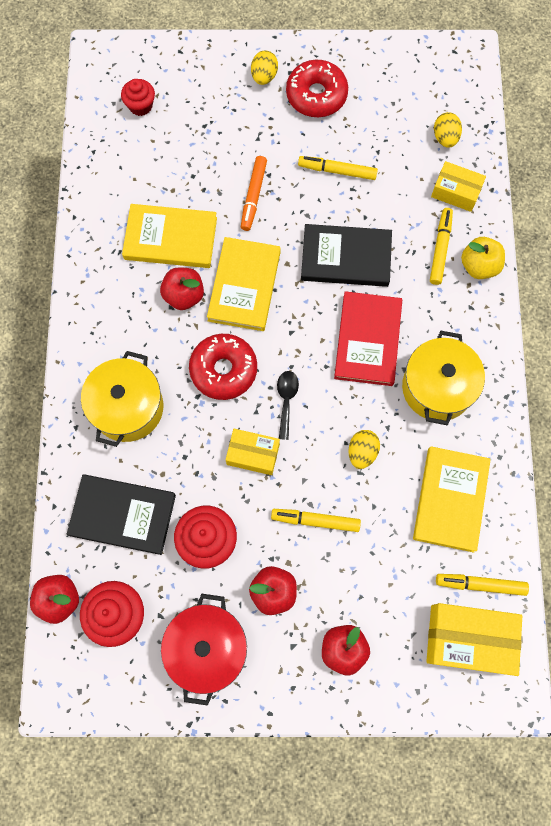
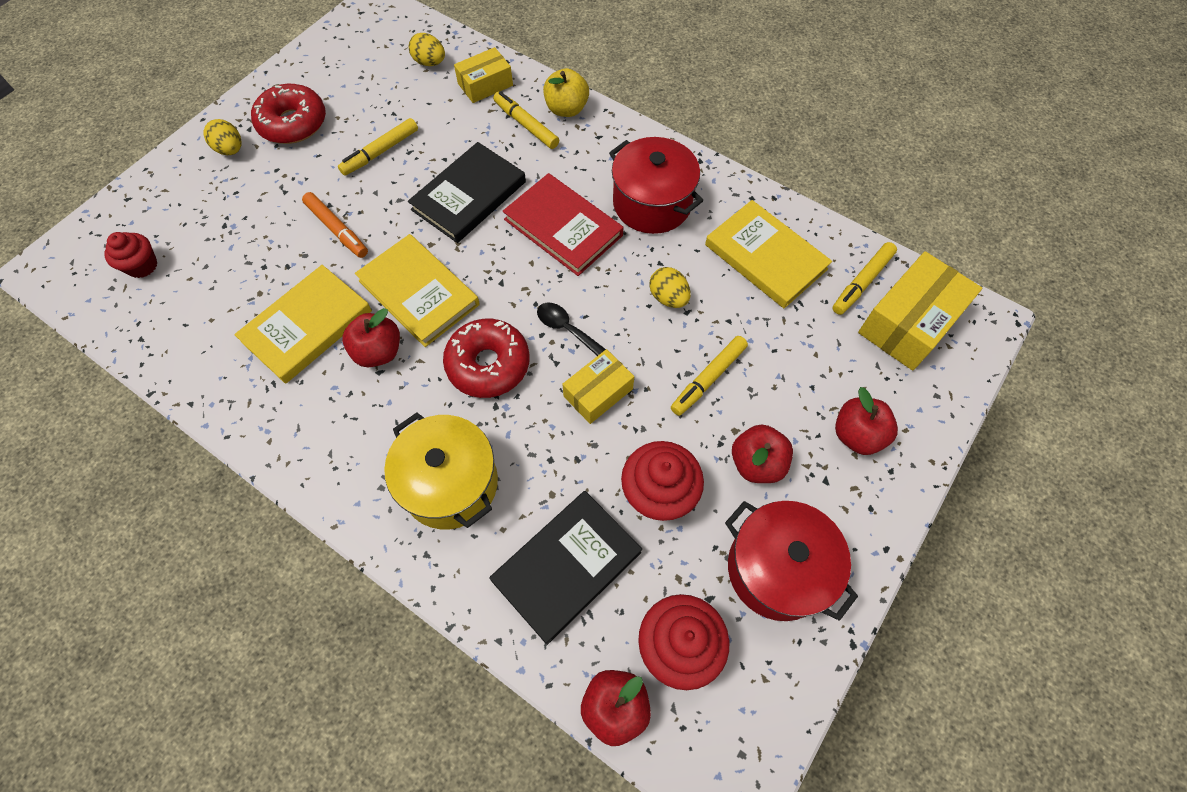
camera: 55 degrees left, 10 degrees down
(437, 387) = (652, 203): yellow pot -> red pot

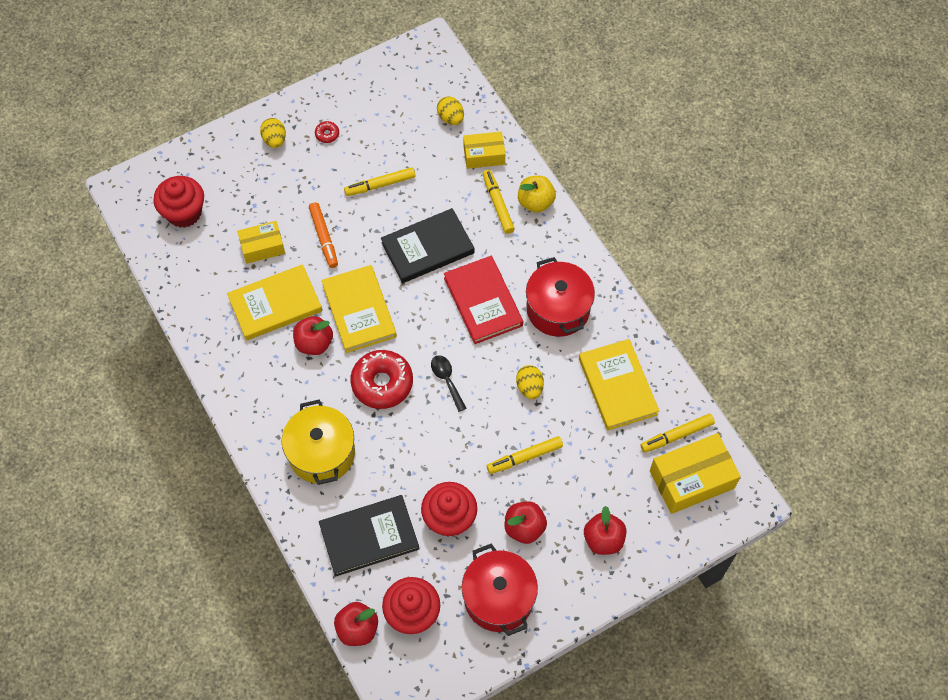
camera: 25 degrees right, 0 degrees up
(142, 266) = (184, 212): red cupcake -> red cupcake, size x1.58
(293, 123) = (327, 134): red donut -> red donut, size x0.43
(598, 392) = (445, 434): yellow box -> yellow box (262, 247)

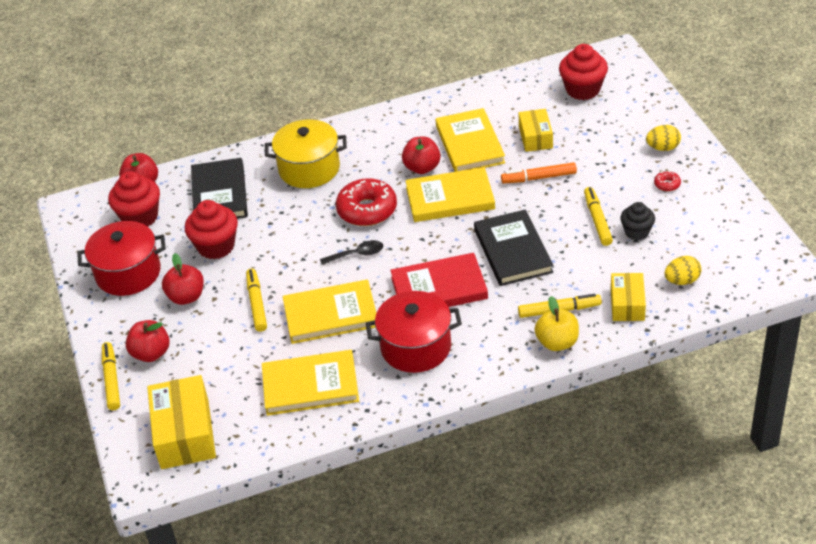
camera: 105 degrees right, 20 degrees down
(393, 154) = (637, 232): none -> black cupcake
(529, 387) = (330, 315): yellow egg -> yellow book
(676, 435) = (238, 428): yellow marker -> yellow marker (111, 380)

